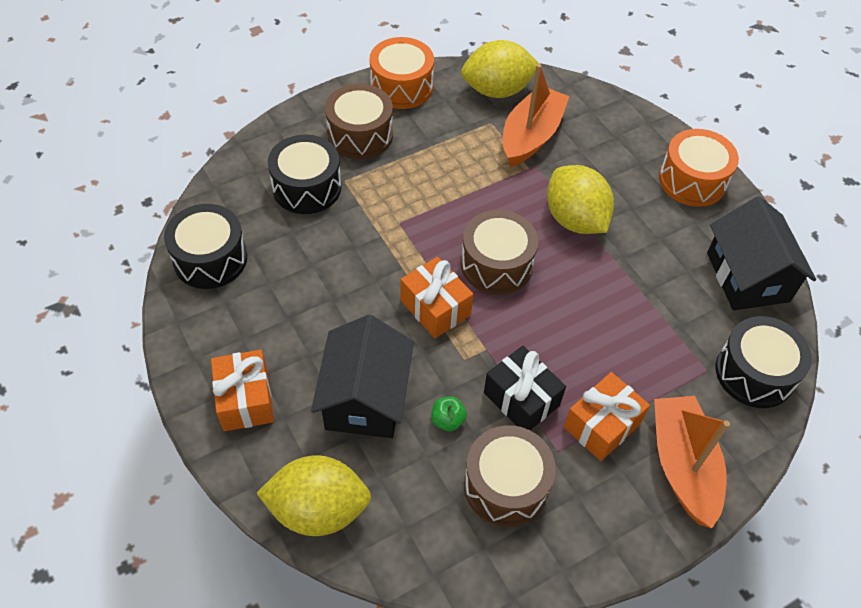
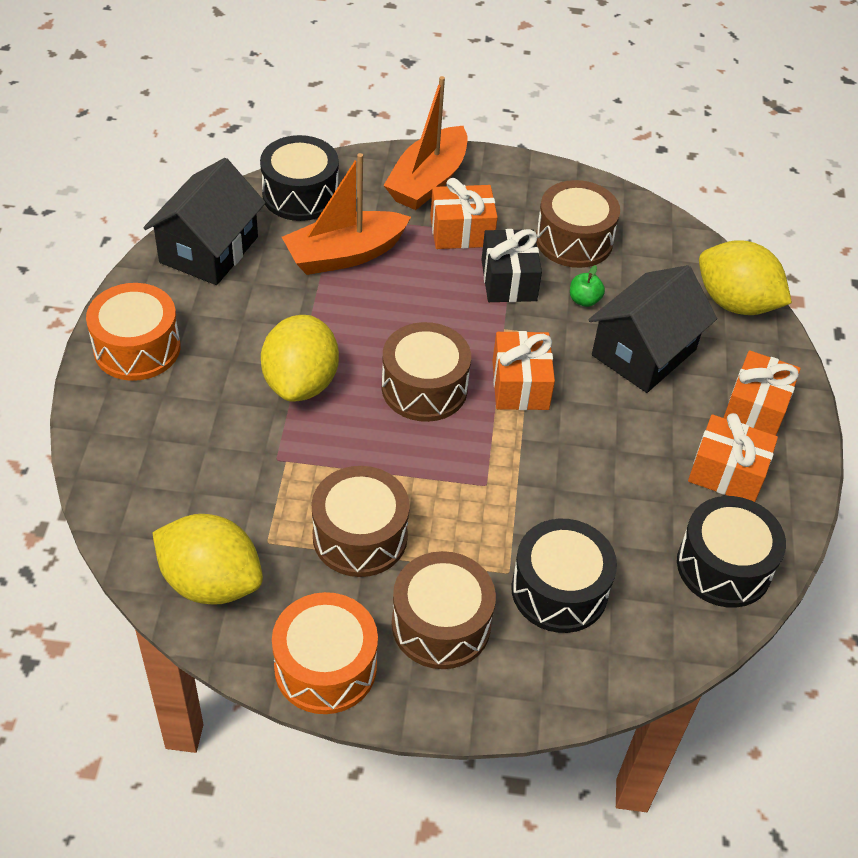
camera: 145 degrees left, 5 degrees down
(241, 329) = (727, 473): none -> orange gift
(445, 152) = (360, 536): none -> brown drum
(531, 136) = (241, 496): orange boat -> orange boat (345, 255)

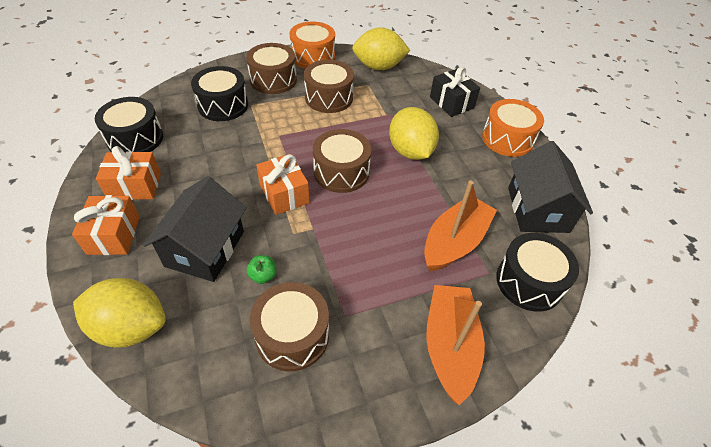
camera: 155 degrees right, 0 degrees up
(461, 232) = (388, 301): orange gift -> none
(509, 280) = (328, 270): black gift -> black gift (451, 102)

